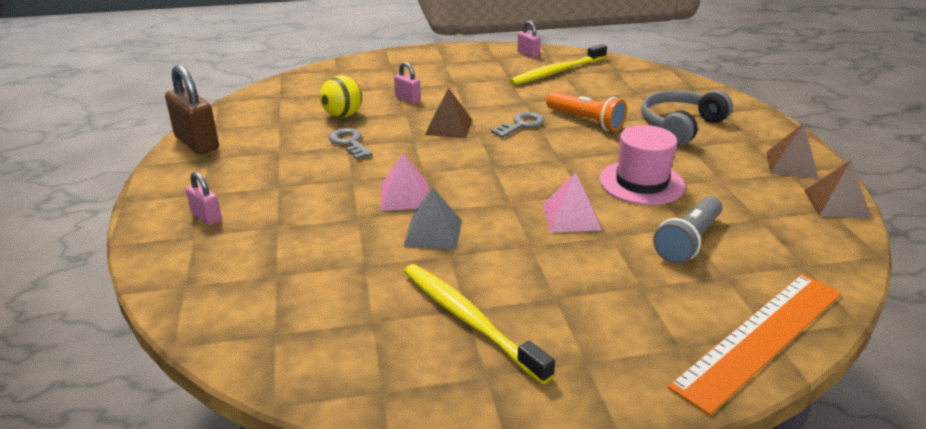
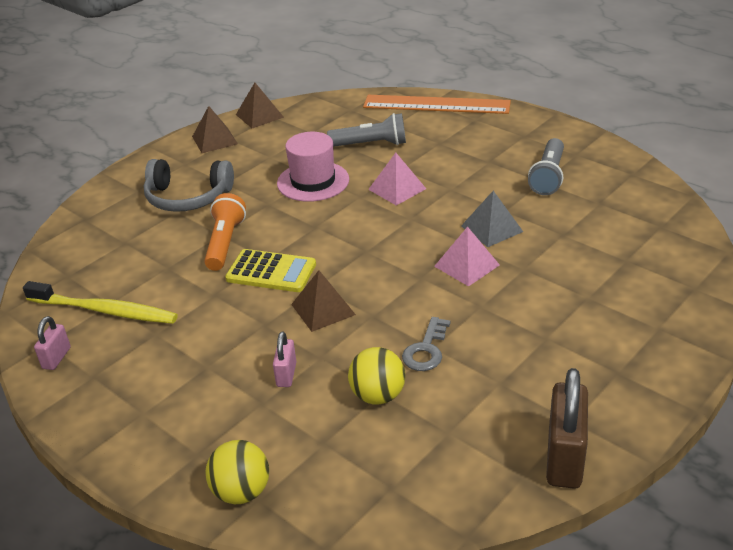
camera: 125 degrees left, 5 degrees up
(206, 217) = (634, 341): pink padlock -> none
(348, 68) = (241, 492): none -> yellow ball
(468, 320) = (548, 176): yellow toothbrush -> grey flashlight
(521, 125) = (271, 272): grey key -> yellow calculator

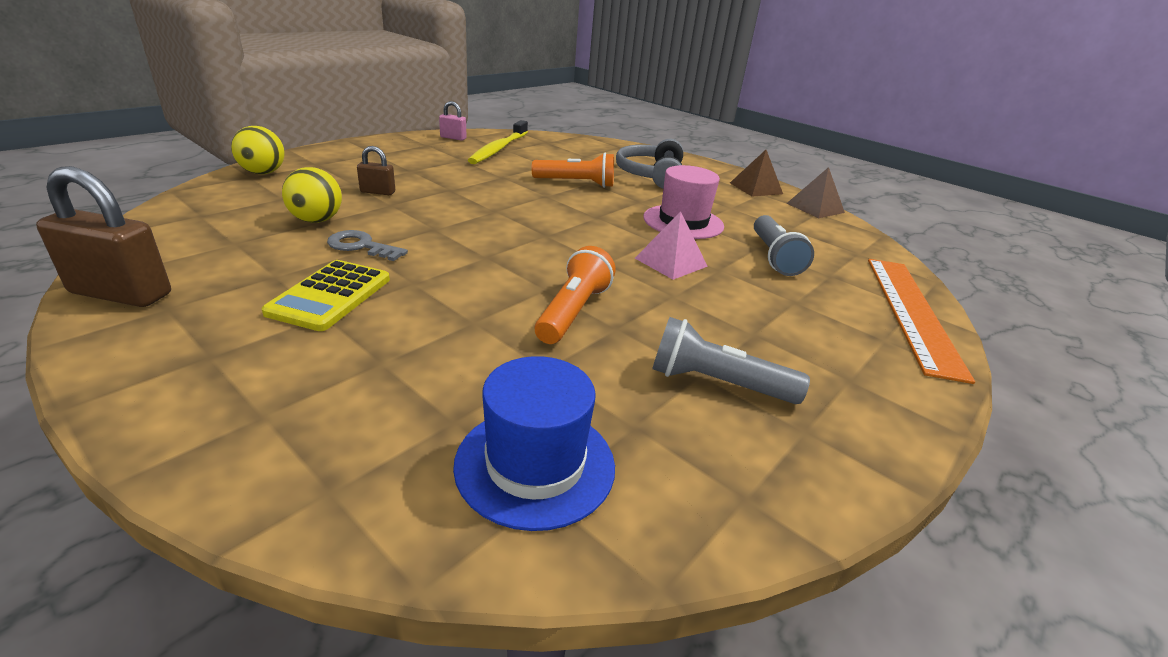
camera: 85 degrees right, 5 degrees down
(271, 272) = (525, 196): yellow calculator -> yellow calculator (330, 296)
(286, 374) = (378, 192): pink padlock -> brown padlock
(323, 309) = (457, 210): brown pyramid -> none
(466, 265) = (496, 284): pink pyramid -> none
(492, 228) = (573, 312): grey pyramid -> orange flashlight
(643, 230) = (535, 464): none -> blue hat

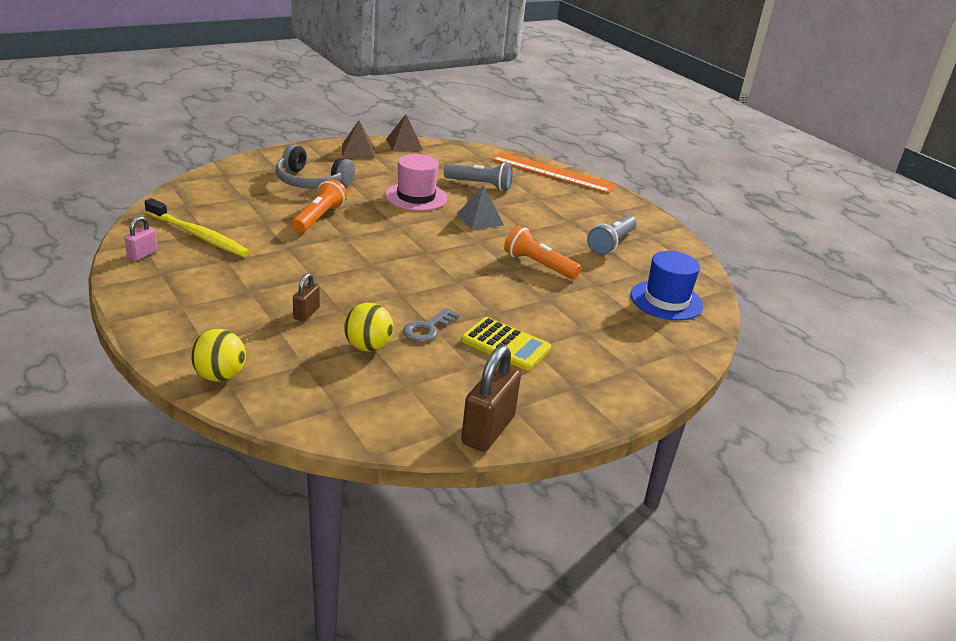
camera: 75 degrees left, 0 degrees up
(671, 262) = (480, 219): pink pyramid -> grey pyramid

